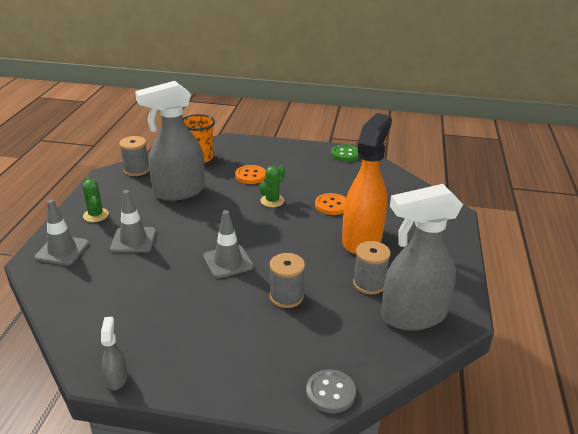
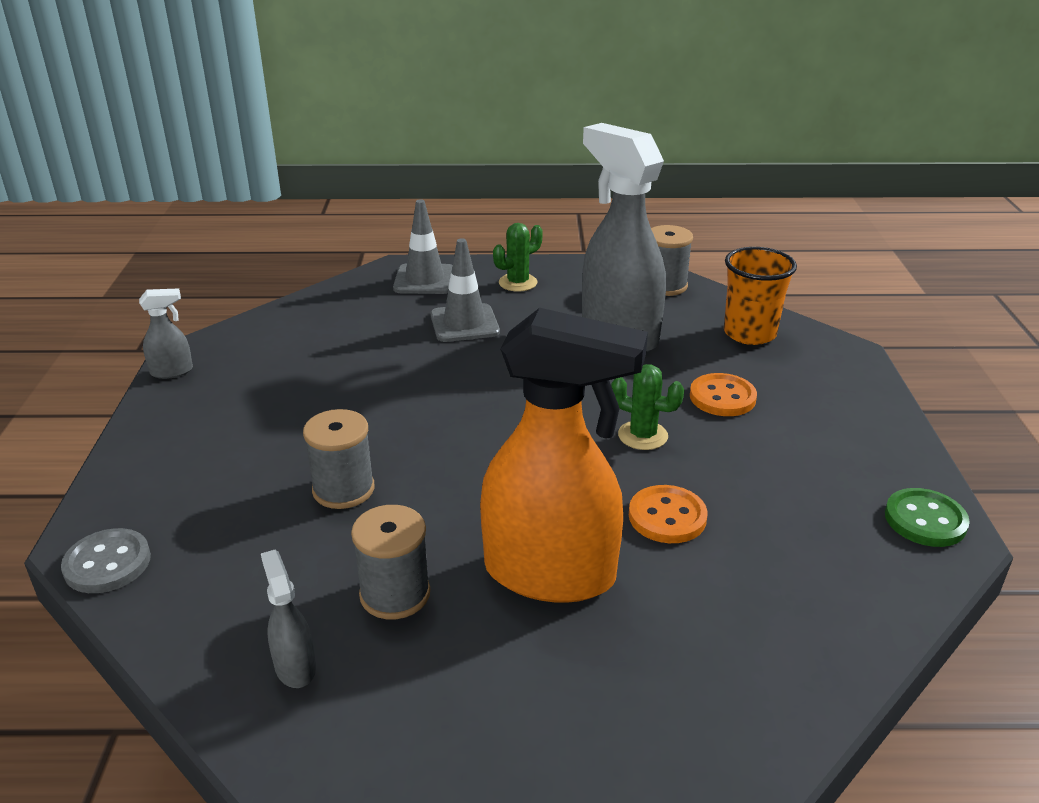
camera: 80 degrees right, 0 degrees up
(228, 262) = (430, 415): grey traffic cone -> none
(412, 316) = (295, 667): grey spray bottle -> grey spray bottle, size x0.41

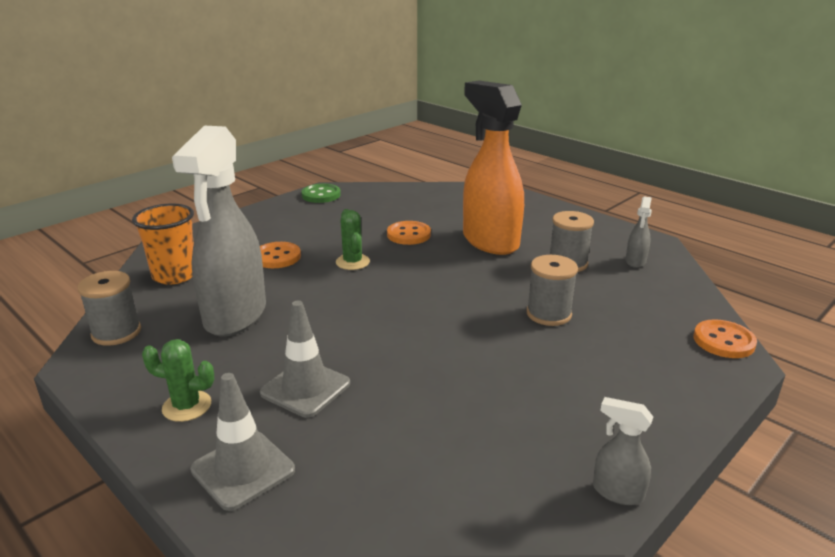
camera: 135 degrees left, 5 degrees down
(107, 563) = (723, 341): grey button -> orange button

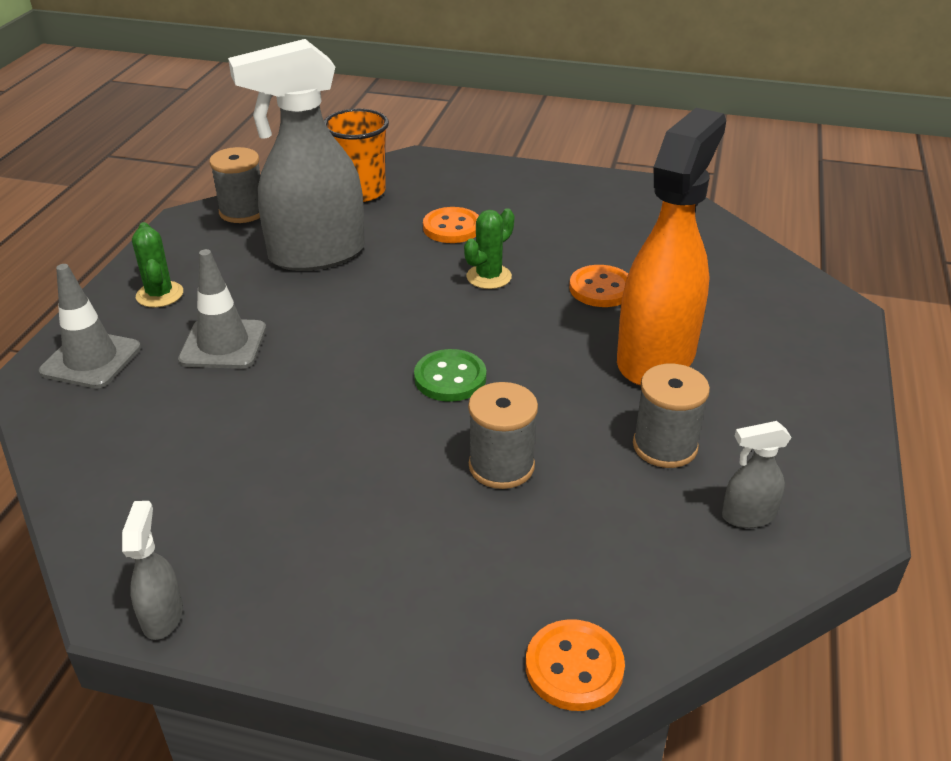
camera: 60 degrees right, 10 degrees up
(321, 195) = (634, 191): green button -> green button (450, 378)

